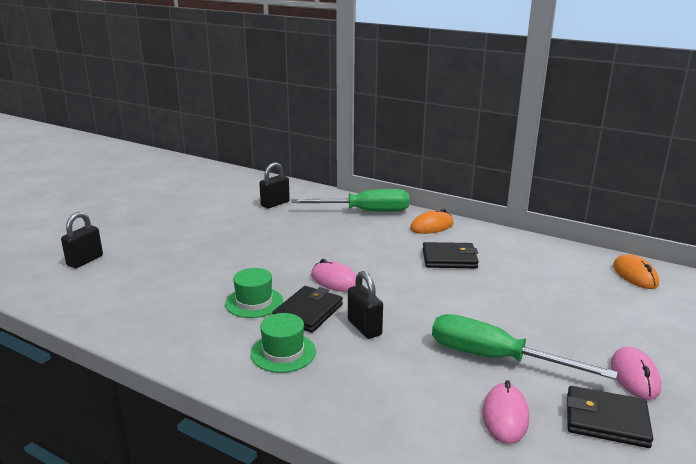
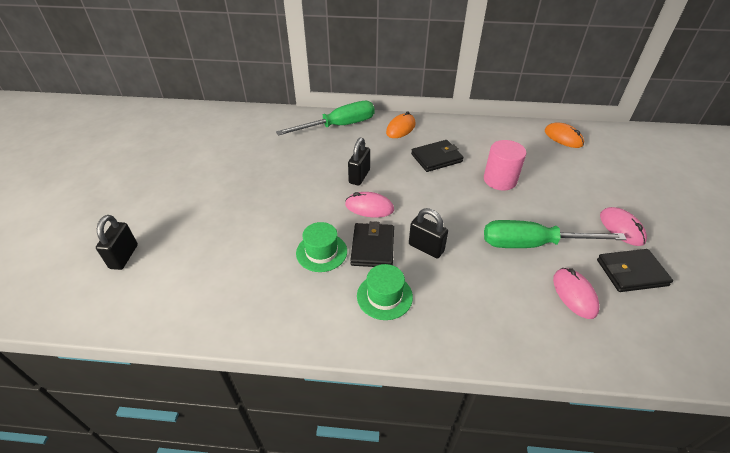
camera: 25 degrees left, 20 degrees up
(275, 204) = (256, 137): black padlock -> black padlock (359, 176)
(509, 294) = (500, 180): none -> pink cylinder

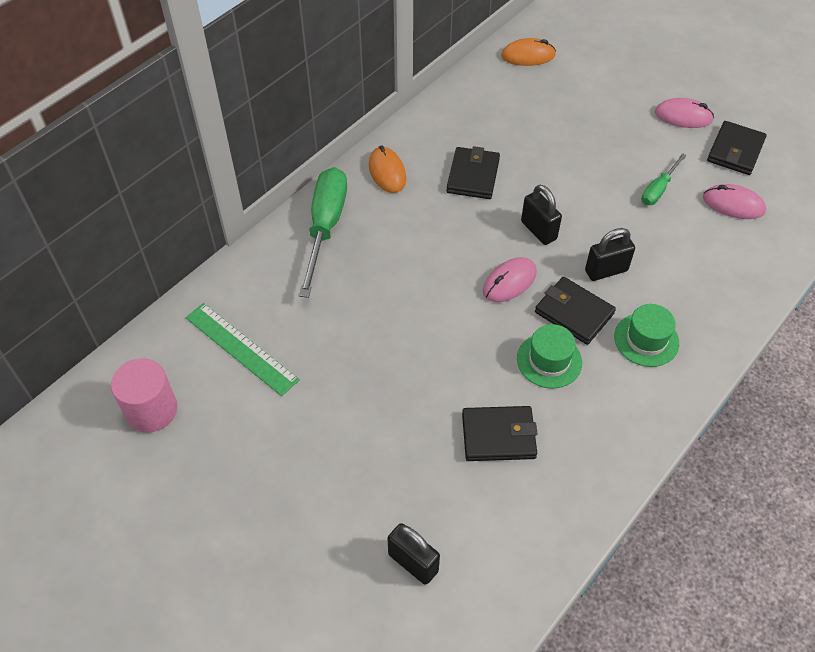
camera: 55 degrees left, 10 degrees up
(234, 135) = (241, 348): none -> green ruler
(242, 254) = (498, 436): none -> black wallet
(359, 176) = (448, 262): black padlock -> black padlock (538, 230)
(500, 180) = (552, 150): pink cylinder -> pink cylinder (151, 410)
(532, 244) = (658, 189): green screwdriver -> green screwdriver, size x0.53

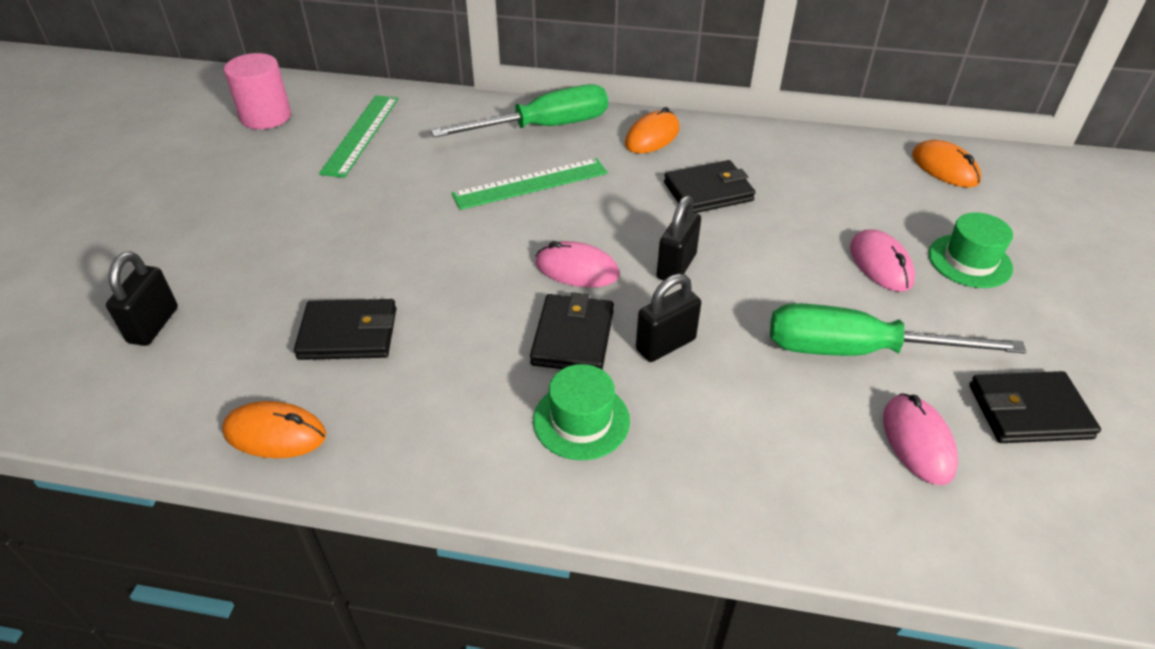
camera: 60 degrees right, 10 degrees down
(394, 266) = (530, 183): none -> green ruler
(498, 436) = (348, 334): black wallet -> black wallet turned 60 degrees counterclockwise
(549, 360) = (483, 339): green hat -> green hat (969, 261)
(575, 507) = (275, 434): none -> orange mouse
(606, 271) = (665, 344): black padlock -> black padlock turned 75 degrees counterclockwise
(658, 189) = (857, 350): green screwdriver -> green screwdriver, size x1.90
(683, 116) = (1024, 333): pink mouse -> pink mouse (880, 264)

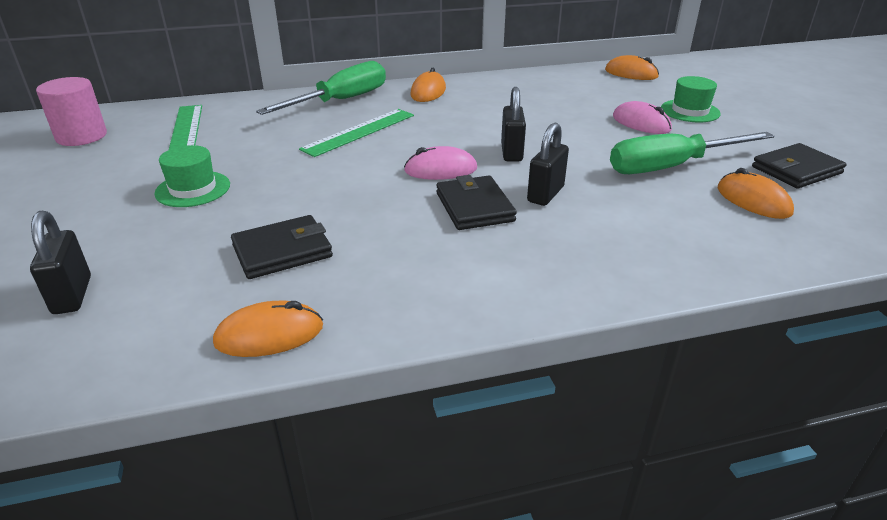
camera: 25 degrees left, 10 degrees down
(581, 420) = (527, 251): green hat -> green hat (193, 189)
(708, 192) = (495, 111): black wallet -> none
(917, 441) = (753, 201): pink mouse -> orange mouse

